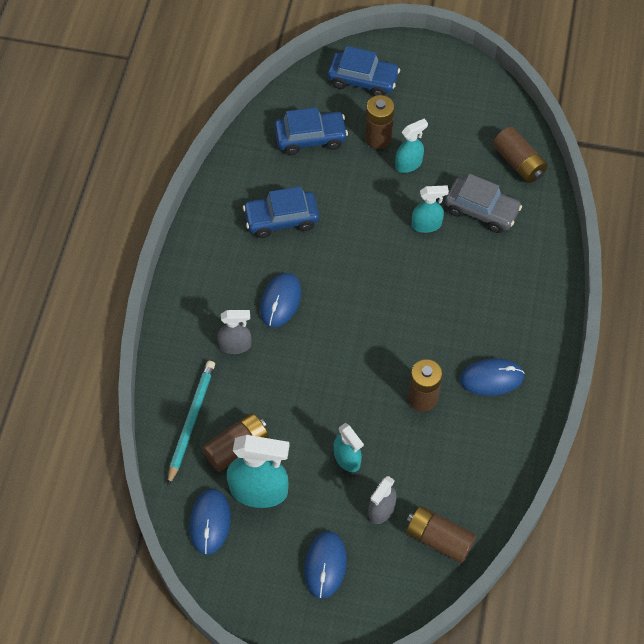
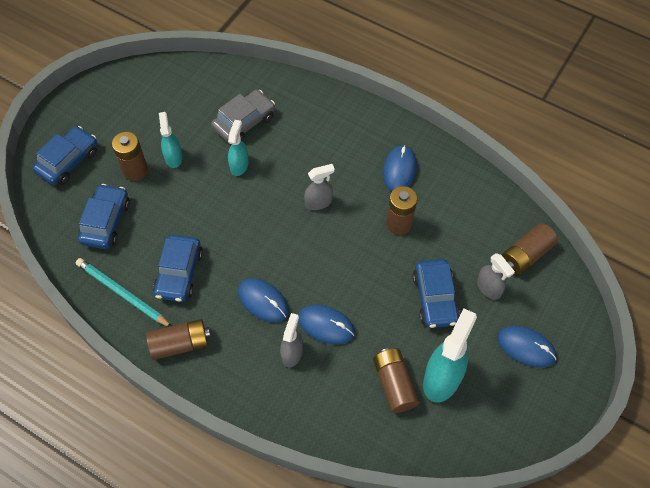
camera: 70 degrees left, 0 degrees up
(191, 421) = (354, 416): turquoise pencil -> turquoise pencil (122, 294)
(210, 522) = (459, 430): blue mouse -> blue mouse (326, 325)
(347, 459) = (435, 298): turquoise spray bottle -> blue car
(415, 313) = (318, 202): none -> grey spray bottle
(518, 163) = (212, 82): brown battery -> brown battery (180, 344)

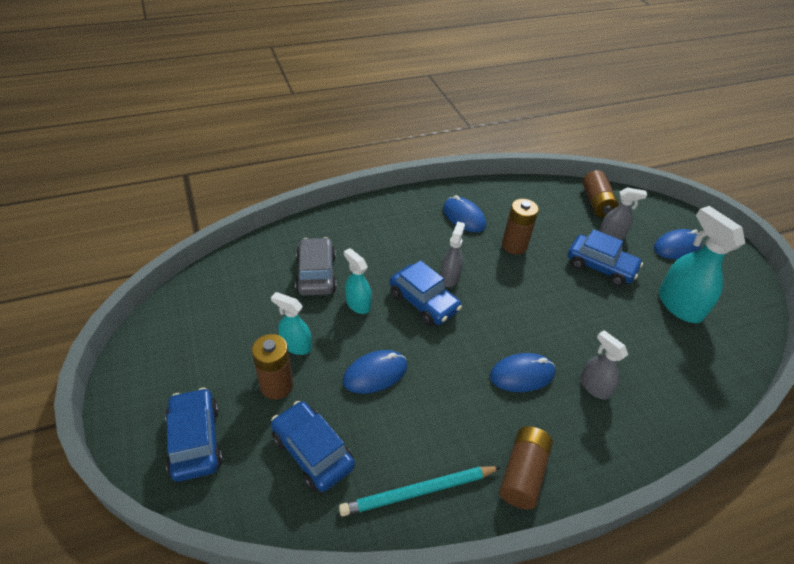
camera: 55 degrees left, 15 degrees down
(179, 273) = (436, 422): blue car -> blue car (424, 302)
(326, 325) = (580, 346): blue mouse -> blue mouse (375, 373)
(394, 384) = (668, 336): brown battery -> none

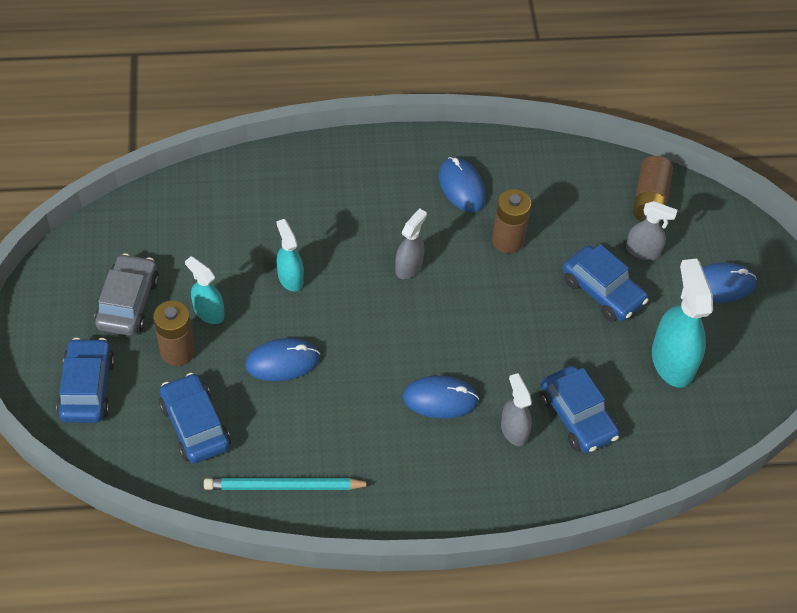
camera: 15 degrees right, 10 degrees up
(316, 274) = (255, 230): grey car -> grey car (128, 302)
(424, 302) = (366, 291): blue car -> blue car (577, 416)
(523, 473) = (394, 496): brown battery -> none

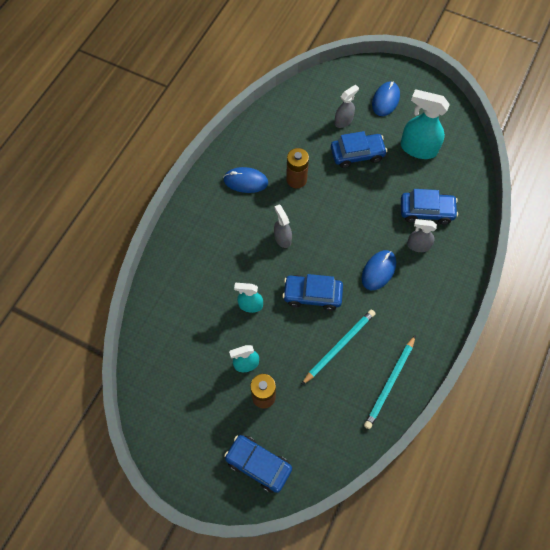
camera: 55 degrees left, 10 degrees up
(128, 302) = (210, 408): grey car -> none
(195, 425) = (321, 412): blue car -> blue car (312, 295)
(282, 362) = (306, 340): blue mouse -> none
(298, 403) = (339, 346): none -> turquoise pencil
(649, 199) = (313, 98): brown battery -> none

